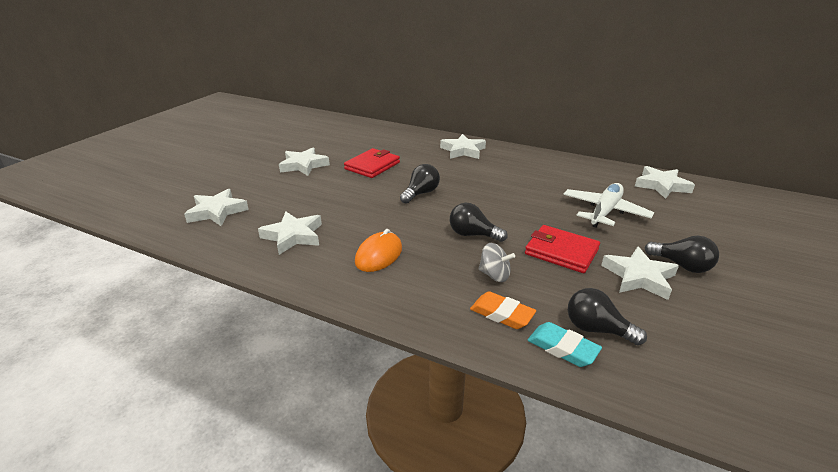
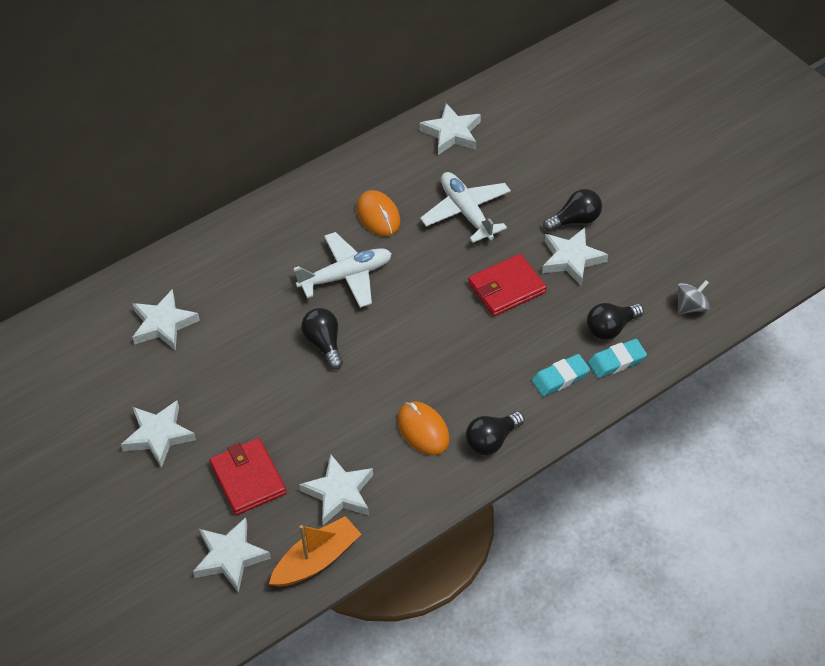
camera: 60 degrees left, 20 degrees up
(225, 244) = (317, 560): none -> orange boat
(372, 166) = (216, 362): red wallet -> red wallet (248, 479)
(463, 151) = (242, 251): white star -> white star (163, 324)
(473, 235) = (437, 339): black light bulb -> black light bulb (492, 440)
(485, 185) = (346, 276): none -> white plane
(494, 275) = (509, 356): grey spinning top -> grey spinning top (691, 307)
(502, 314) = (560, 378): orange eraser -> turquoise eraser
(550, 181) = (378, 215): none -> orange mouse

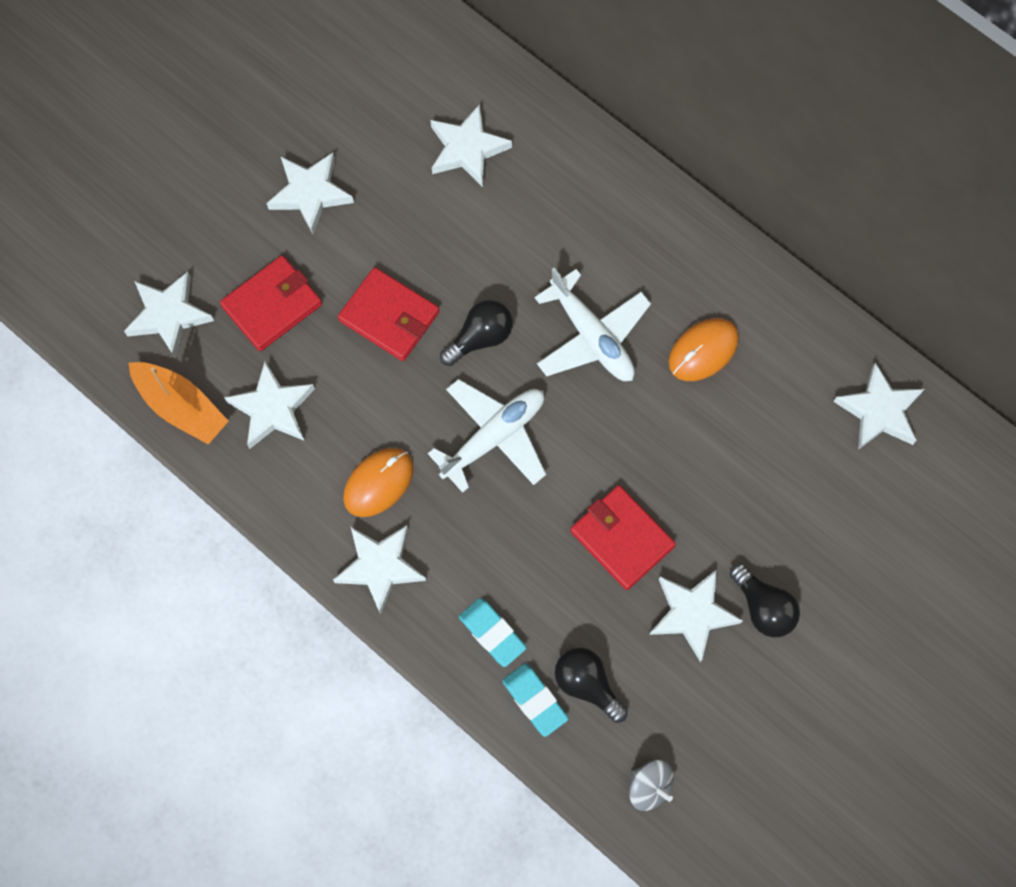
camera: 75 degrees right, 20 degrees up
(286, 399) = (389, 316): none -> red wallet
(466, 212) = (739, 461): white plane -> white plane (494, 437)
(492, 440) = (380, 567): black light bulb -> white star

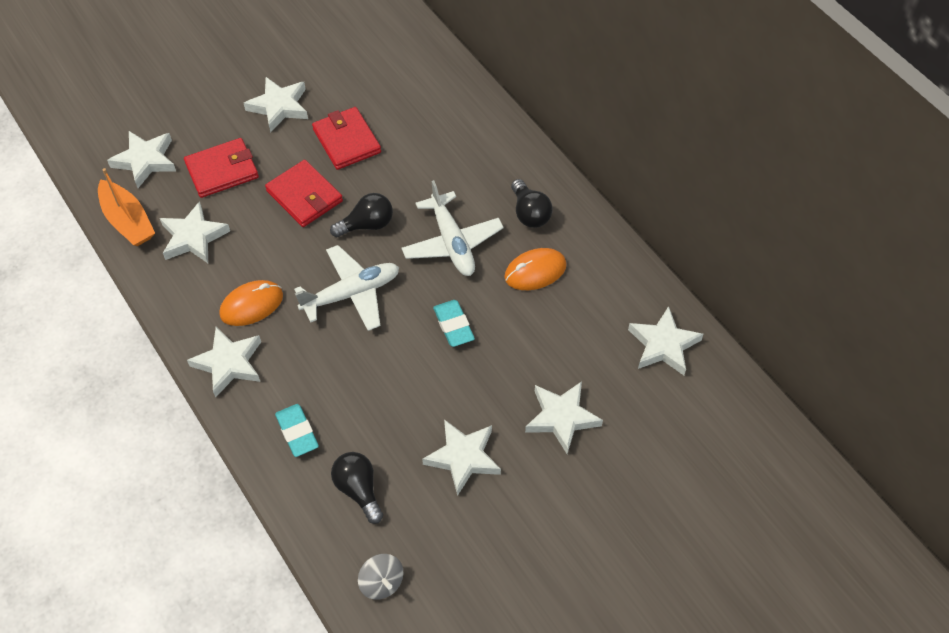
camera: 15 degrees right, 15 degrees down
(467, 149) = (403, 103): white star -> white star (561, 418)
(535, 700) = (312, 491): turquoise eraser -> turquoise eraser (453, 325)
(622, 538) = (425, 388): red wallet -> red wallet (347, 141)
(763, 607) = (523, 467): black light bulb -> black light bulb (529, 213)

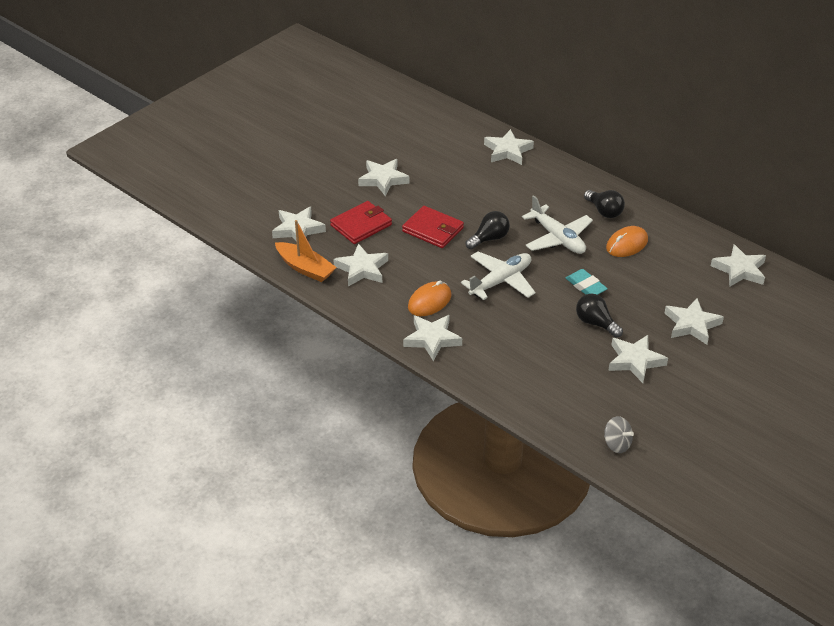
camera: 15 degrees left, 15 degrees down
(297, 432) = (506, 370): turquoise eraser -> none
(347, 141) = (446, 191): red wallet -> none
(358, 490) = (570, 394): black light bulb -> black light bulb (595, 323)
(450, 94) = (507, 151): none -> white star

